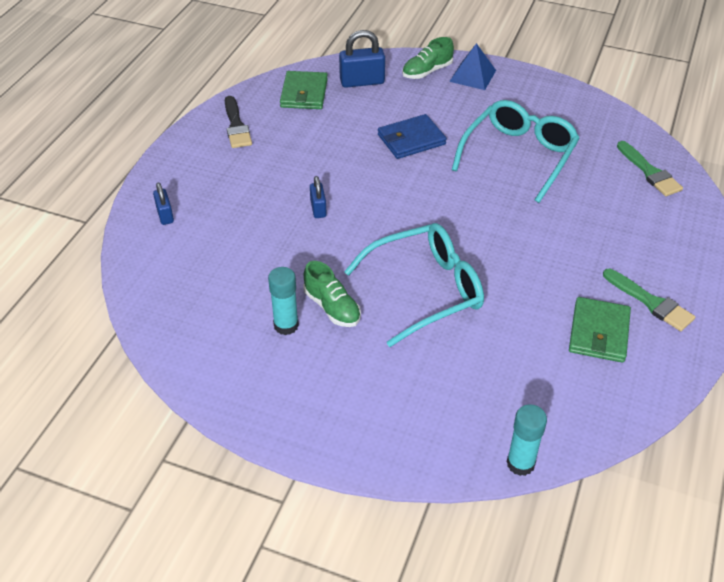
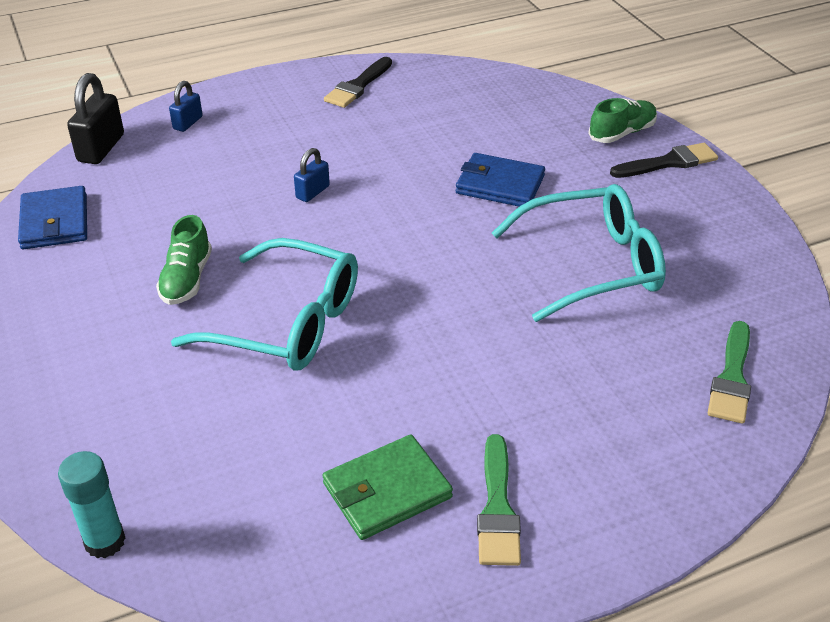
camera: 45 degrees right, 5 degrees down
(133, 268) = (101, 148): none -> black padlock
(189, 333) = (55, 222): none -> blue wallet
(286, 325) = (128, 267): turquoise glue stick -> none
(304, 93) = (463, 90): green wallet -> none
(362, 82) = (536, 108): blue padlock -> none
(427, 71) = (622, 133): green shoe -> green shoe turned 135 degrees clockwise
(473, 75) = (668, 162): blue pyramid -> black brush

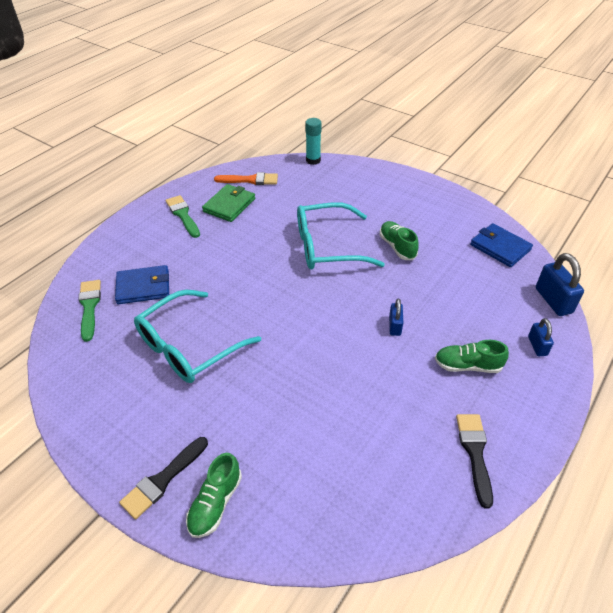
camera: 150 degrees right, 5 degrees up
(101, 148) = (553, 300): black padlock -> blue padlock
(281, 134) = (467, 365): none -> green shoe
(292, 546) = (250, 180): none -> orange brush
(499, 185) = (282, 389): blue wallet -> blue wallet (143, 287)

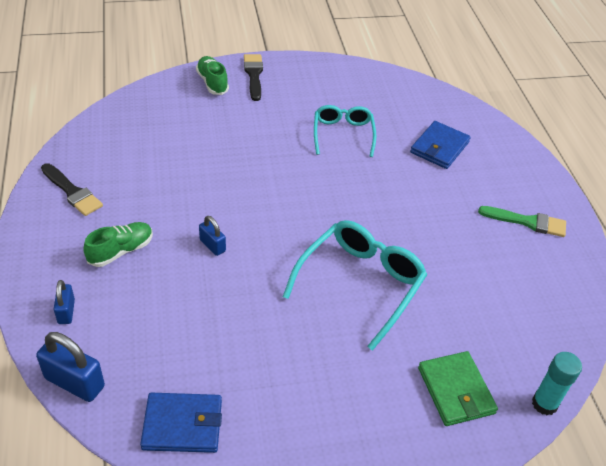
camera: 130 degrees right, 0 degrees up
(89, 306) = (446, 114): green brush -> none
(189, 346) = (343, 134): turquoise glasses -> turquoise glasses, size x0.65
(229, 205) = (512, 263): green wallet -> green wallet (456, 390)
(250, 180) = (550, 311): orange brush -> none
(397, 247) = (295, 335): green shoe -> none
(537, 346) = (66, 311): blue padlock -> blue padlock turned 45 degrees clockwise

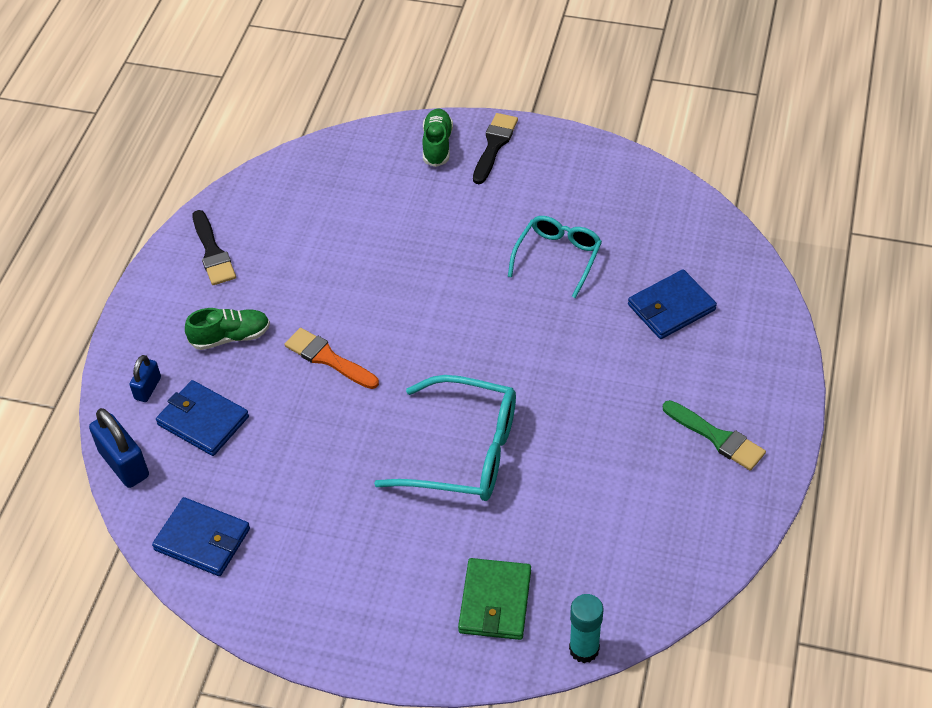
camera: 30 degrees right, 5 degrees up
(131, 323) = (203, 421): none -> blue wallet
(212, 245) = (328, 358): blue padlock -> orange brush
(360, 284) = (464, 452): turquoise glasses -> turquoise glasses turned 45 degrees clockwise

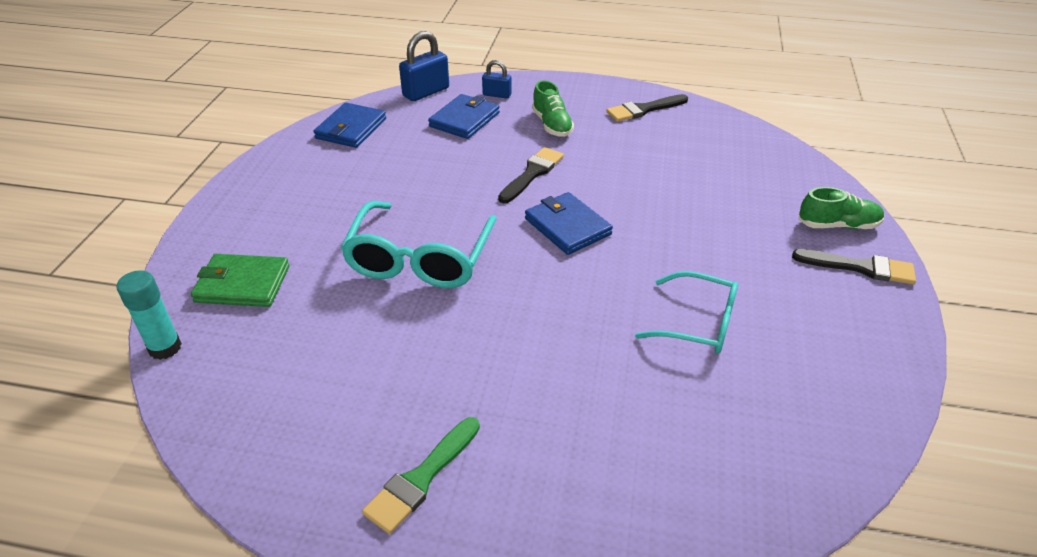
camera: 85 degrees right, 10 degrees down
(328, 358) = (532, 173): orange brush -> black brush
(671, 307) = (639, 434): blue wallet -> blue wallet (567, 226)

